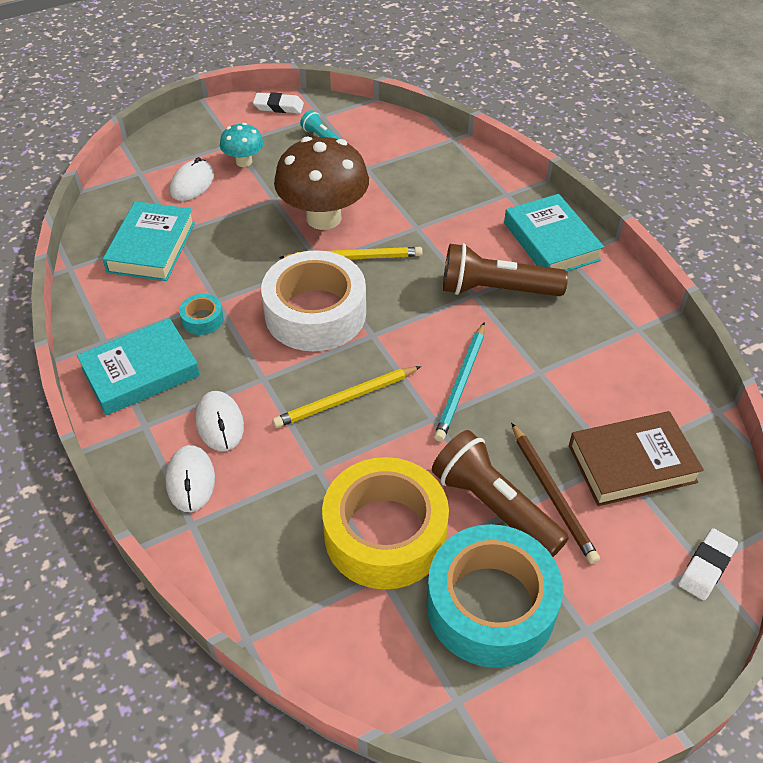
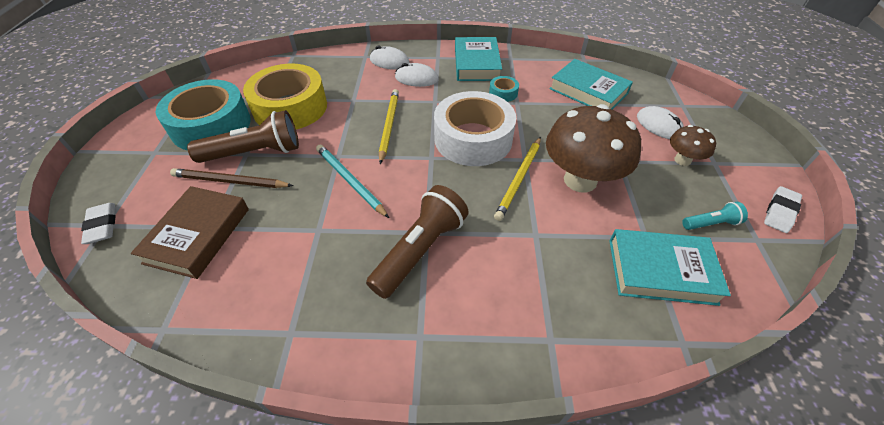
camera: 120 degrees right, 0 degrees up
(244, 161) = (682, 160): turquoise mushroom -> brown mushroom
(551, 241) = (451, 335): turquoise book -> turquoise book (661, 271)

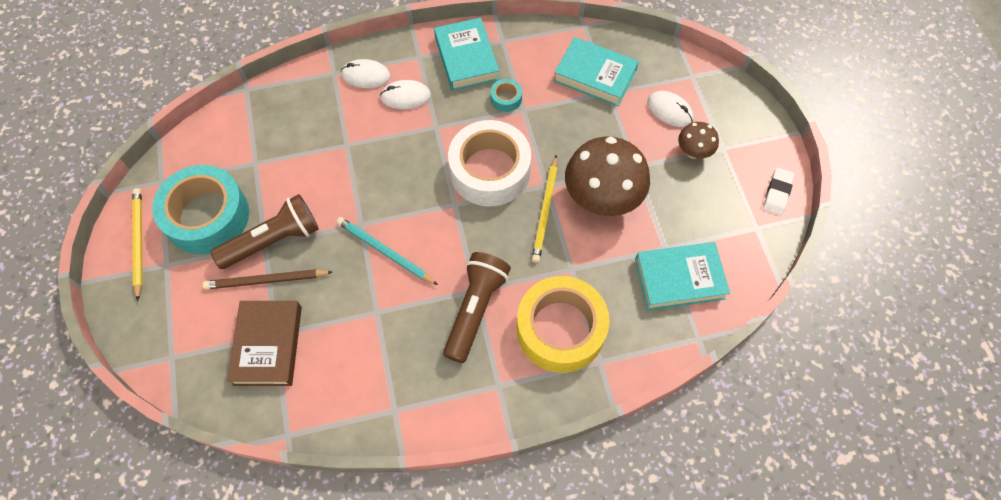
camera: 15 degrees left, 15 degrees up
(102, 225) = (169, 358): white eraser -> none
(290, 107) = (282, 171): yellow tape -> yellow tape (560, 329)
(389, 126) = (398, 173): yellow pencil -> yellow pencil (138, 242)
(710, 223) = (718, 220): turquoise flashlight -> none

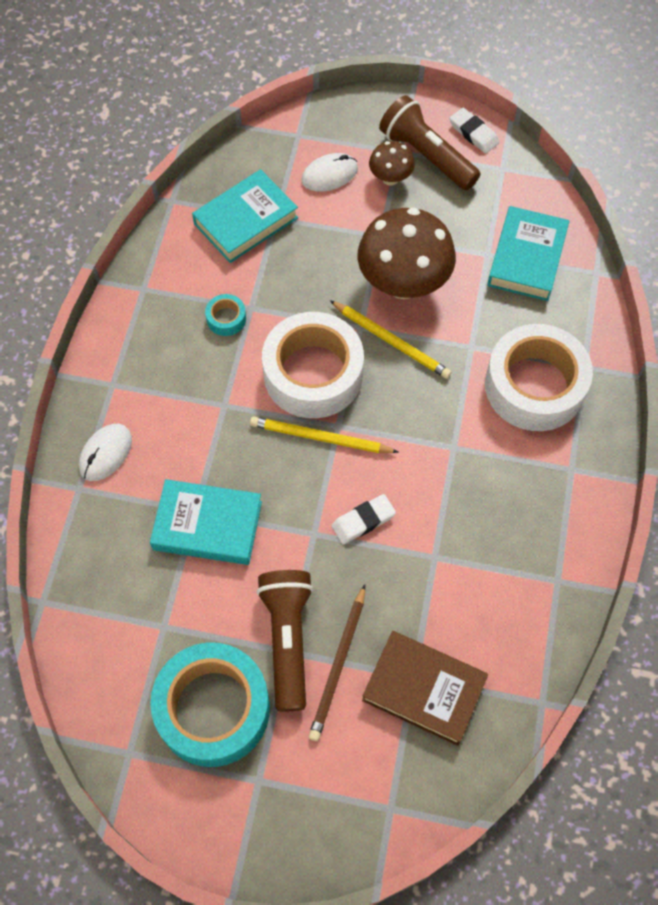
camera: 65 degrees left, 0 degrees up
(138, 242) = (208, 807): yellow pencil -> yellow pencil (320, 438)
(385, 252) = (363, 521): turquoise pencil -> white eraser
(405, 96) = (162, 421): white mouse -> none
(466, 58) = (145, 335): turquoise book -> turquoise book (207, 526)
(475, 309) = (476, 456): brown flashlight -> brown flashlight (426, 156)
(560, 329) = (534, 386): yellow tape -> white tape

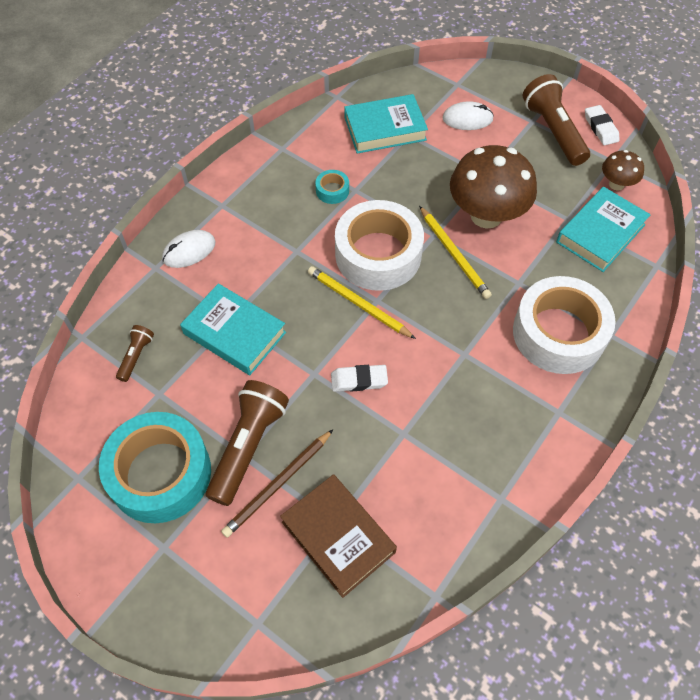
camera: 25 degrees right, 5 degrees down
(115, 597) = (136, 356): none -> brown flashlight
(390, 178) = (515, 137): brown mushroom -> brown mushroom (616, 184)

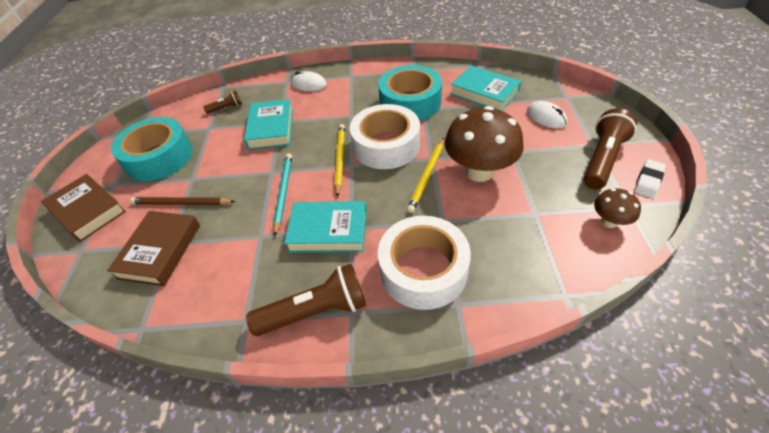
camera: 55 degrees right, 10 degrees down
(187, 594) = (87, 211): none -> brown book
(248, 446) = (199, 177): brown flashlight -> brown flashlight (315, 311)
(332, 191) = (410, 102): turquoise tape -> turquoise tape, size x2.45
(359, 380) = (283, 192): white eraser -> turquoise pencil
(600, 233) = (547, 240): turquoise book -> turquoise book (328, 231)

